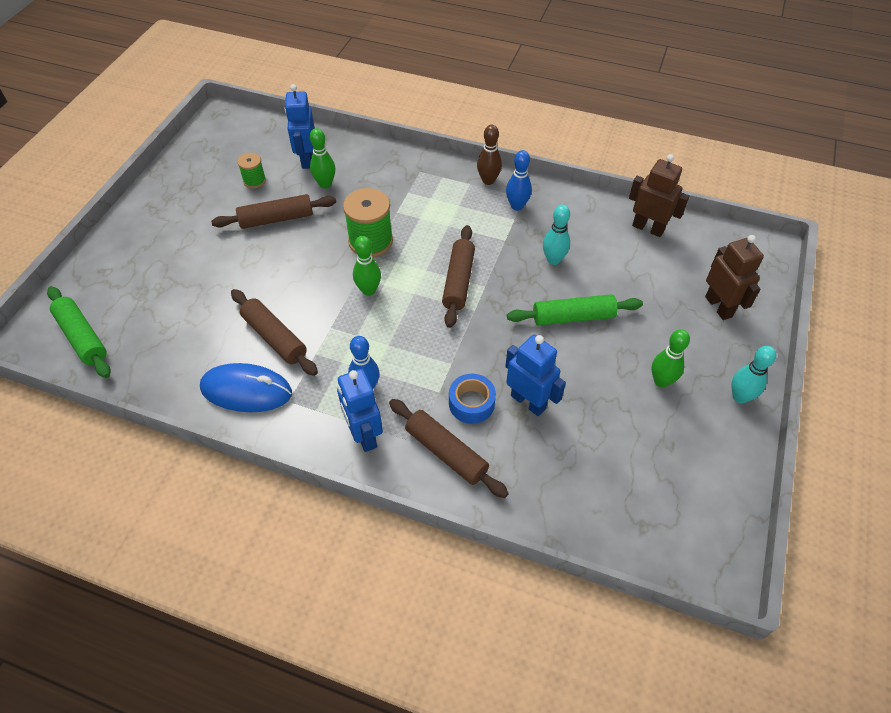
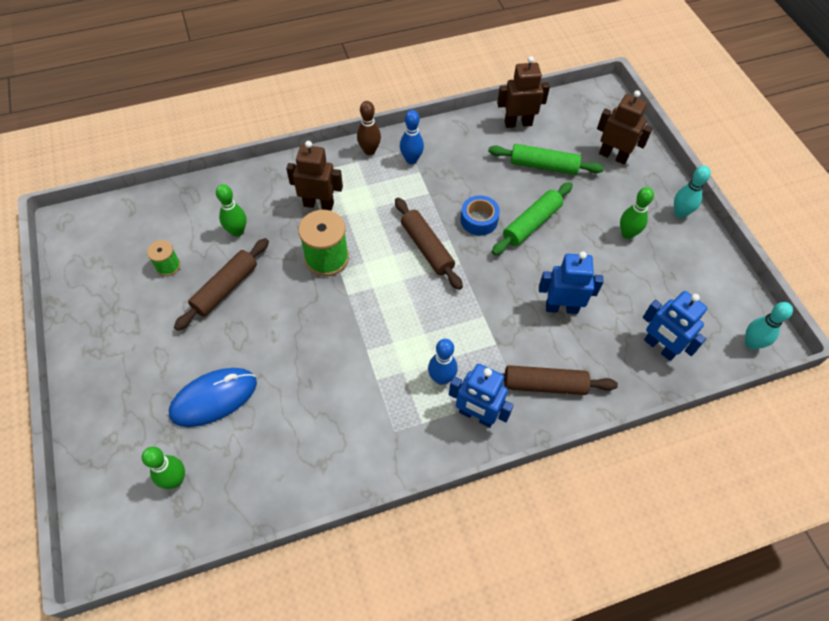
camera: 40 degrees left, 5 degrees up
(82, 337) = (155, 511): green rolling pin -> green rolling pin (543, 166)
(246, 390) = (352, 448): blue mouse -> blue mouse (214, 398)
(274, 338) = (330, 390): brown rolling pin -> none
(307, 159) = (197, 219): blue robot -> blue robot (659, 347)
(368, 290) = (366, 300): green bowling pin -> green bowling pin (175, 480)
(405, 198) = (318, 204): none -> brown robot
(471, 403) = (526, 336): blue tape -> blue tape (479, 220)
(553, 260) = (477, 187): turquoise bowling pin -> turquoise bowling pin (751, 343)

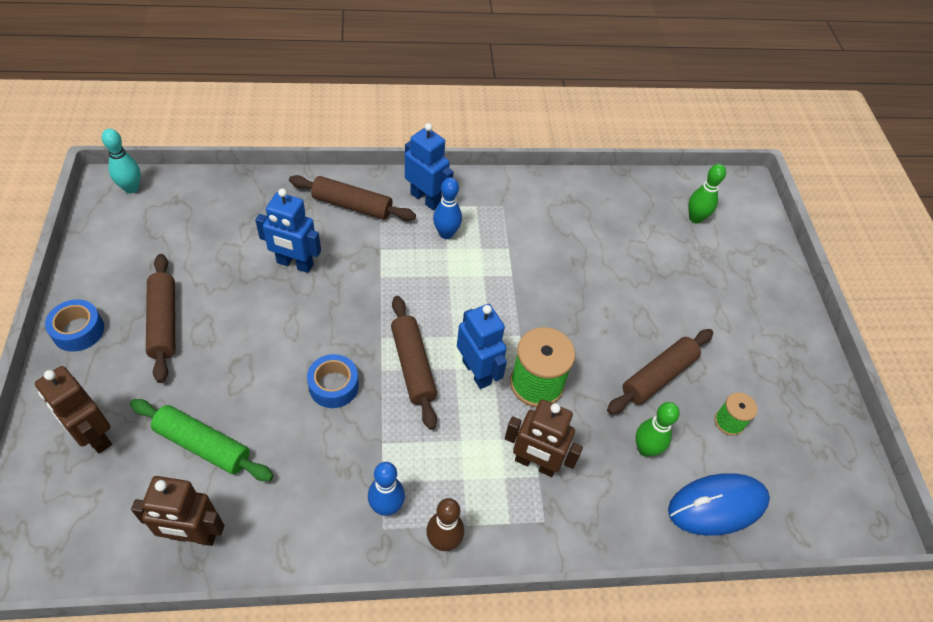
camera: 170 degrees left, 5 degrees down
(214, 398) = (666, 270): blue mouse -> blue mouse (717, 506)
(531, 223) = (271, 364): green rolling pin -> none
(627, 234) = (164, 322): green bowling pin -> brown rolling pin
(659, 347) = (222, 207): blue robot -> blue robot (477, 372)
(680, 213) = (78, 331): turquoise bowling pin -> blue tape

